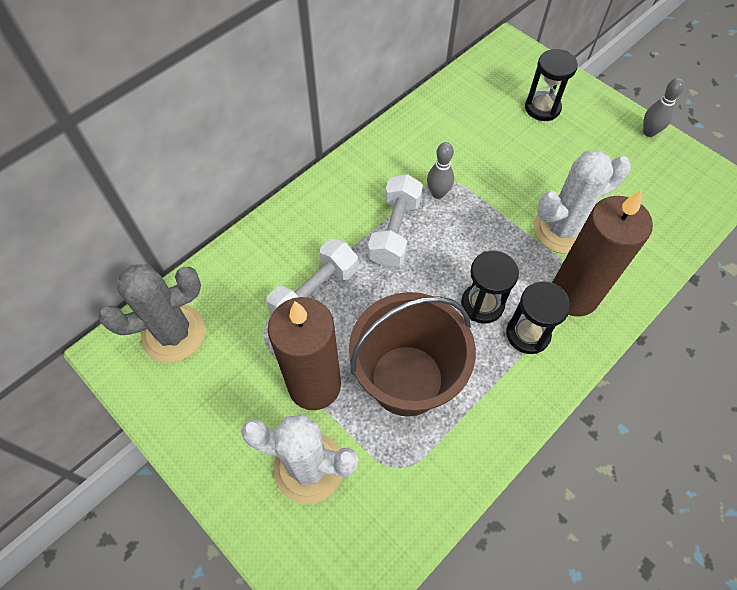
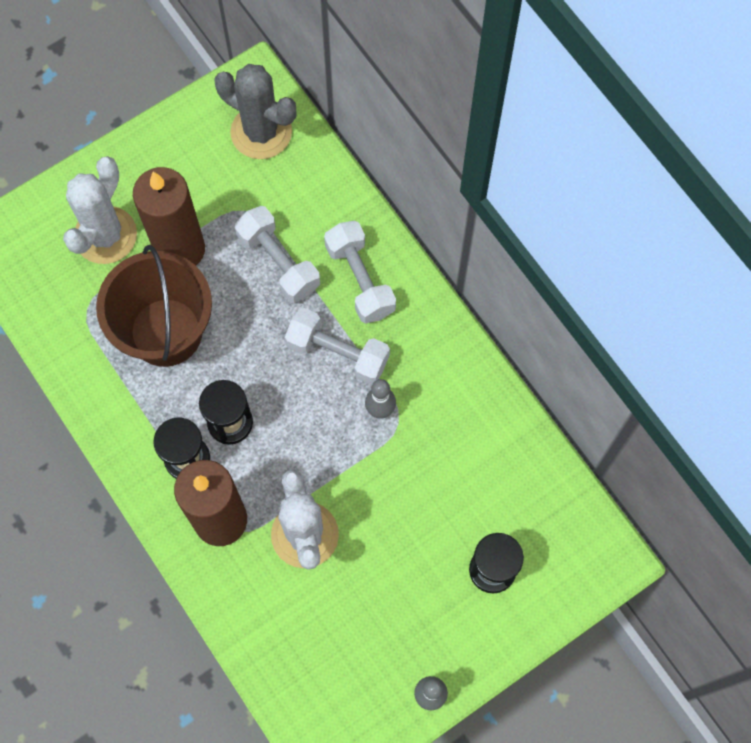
camera: 100 degrees right, 10 degrees up
(174, 333) = (261, 132): grey cactus -> grey cactus turned 45 degrees counterclockwise
(322, 225) = (360, 279): none -> white dumbbell

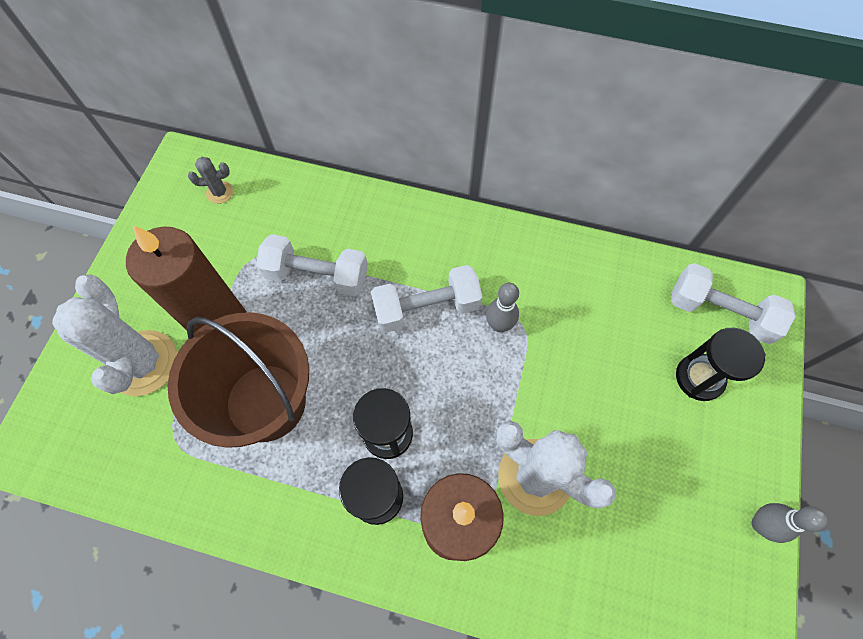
camera: 40 degrees left, 5 degrees down
(261, 132) = (220, 192): grey cactus -> grey cactus, size x0.45
(360, 279) = (394, 242): white dumbbell -> white dumbbell (720, 312)

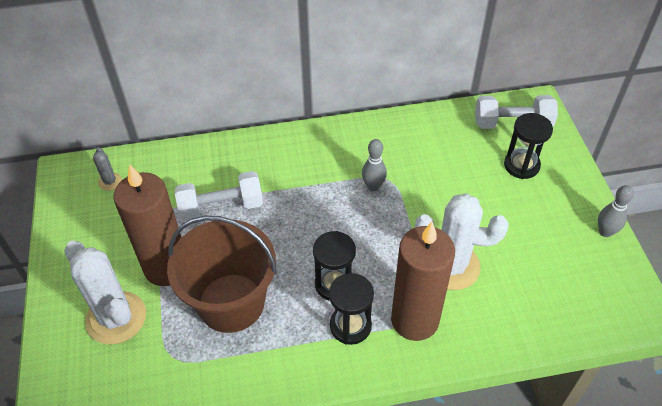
camera: 25 degrees left, 15 degrees down
(220, 192) = (110, 182): grey cactus -> grey cactus turned 75 degrees counterclockwise
(426, 308) = (315, 196): white dumbbell -> none

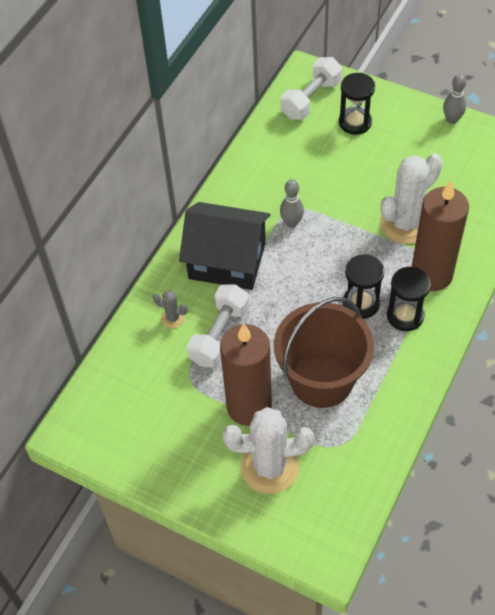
camera: 50 degrees left, 5 degrees up
(110, 182) = (114, 402): grey cactus -> grey cactus (173, 318)
(297, 168) = (227, 260): none -> black house

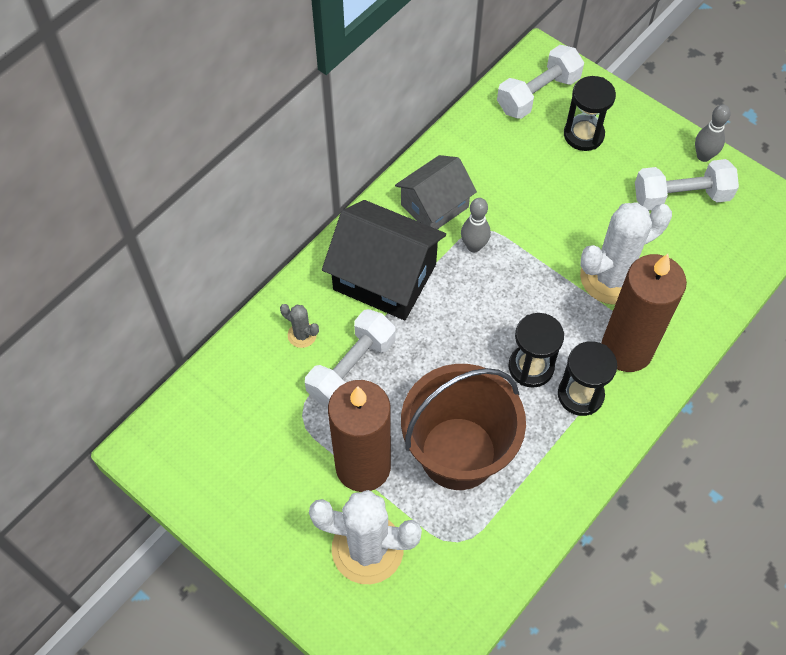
camera: 10 degrees right, 5 degrees up
(252, 199) = (434, 206): none -> grey house
(442, 153) = (681, 196): none -> white dumbbell

